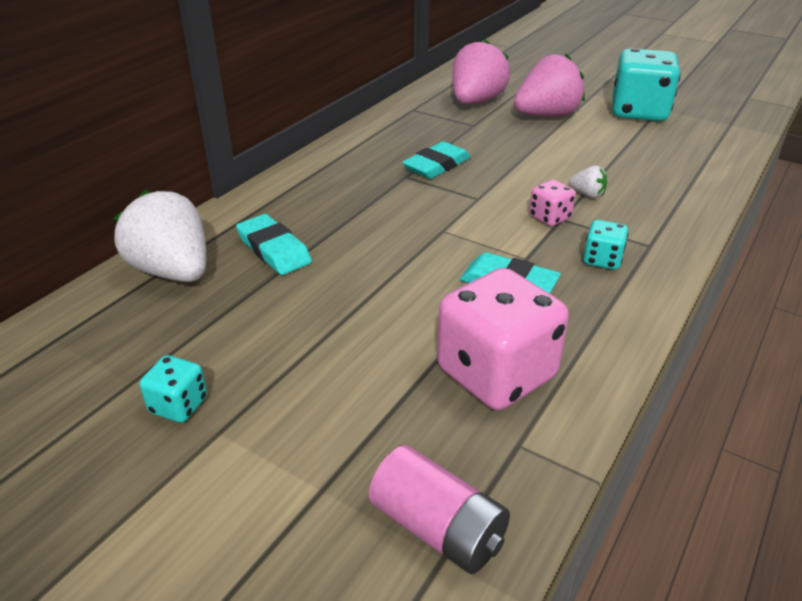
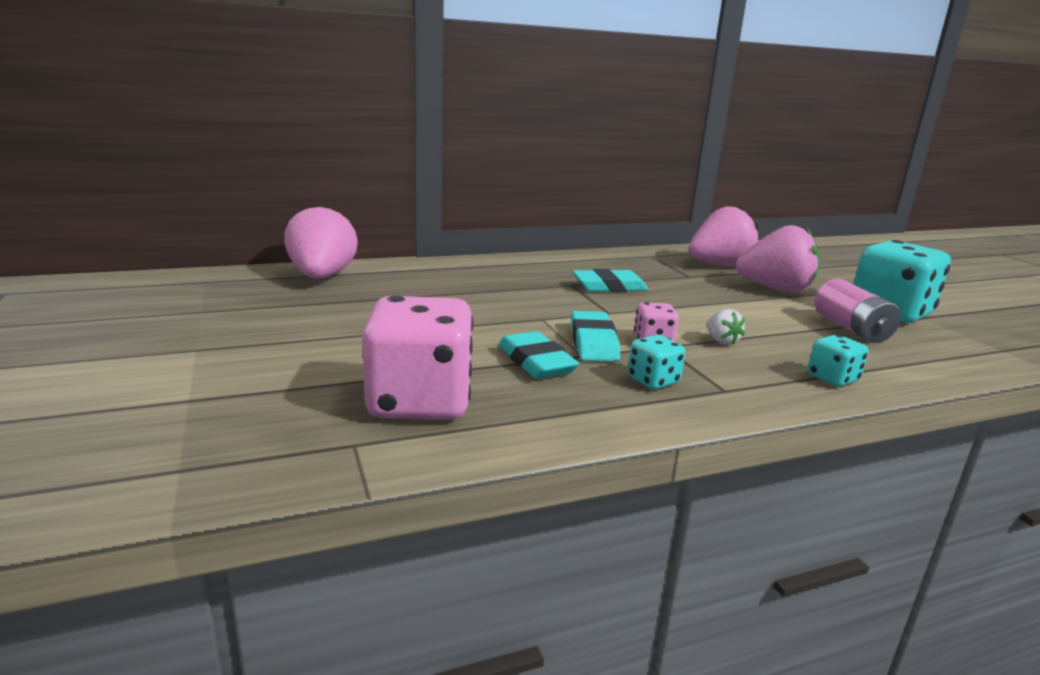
camera: 35 degrees right, 15 degrees down
(173, 271) = (322, 277): white strawberry -> pink strawberry
(179, 405) = (201, 329): turquoise dice -> turquoise dice (832, 378)
(274, 250) = (400, 288): turquoise eraser -> turquoise eraser (593, 342)
(438, 528) = (208, 454): pink battery -> pink battery (851, 329)

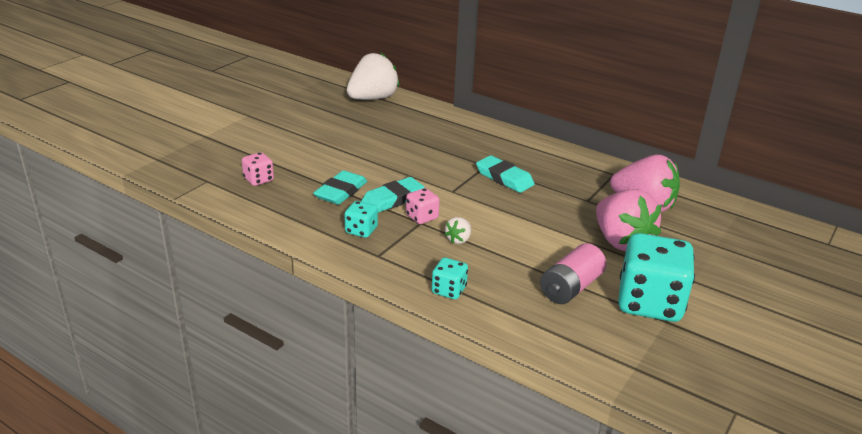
camera: 55 degrees right, 10 degrees up
(322, 277) = (372, 98): pink strawberry -> white strawberry
(420, 402) = (258, 179): pink dice -> pink dice, size x0.47

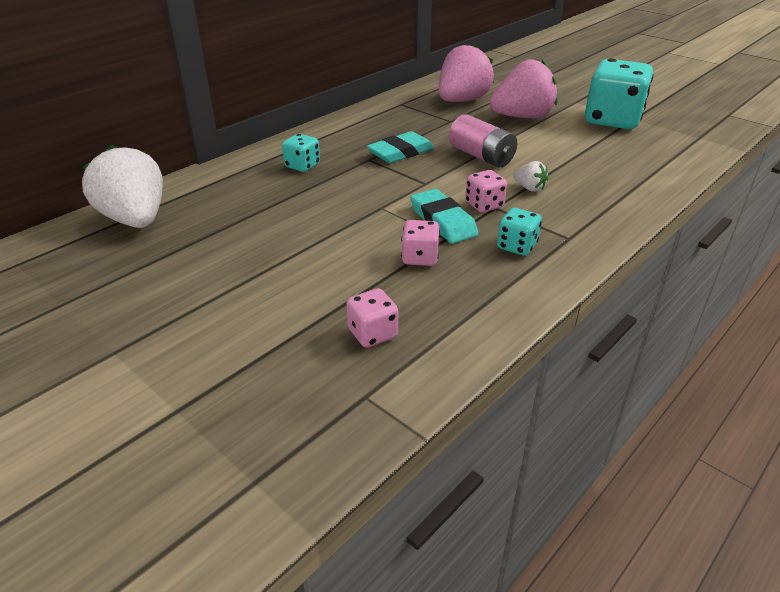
camera: 80 degrees left, 5 degrees up
(341, 192) = (420, 258): turquoise eraser -> pink dice
(449, 290) = (624, 201): turquoise dice -> turquoise dice (302, 166)
(570, 288) = (601, 146): pink battery -> pink battery (481, 156)

